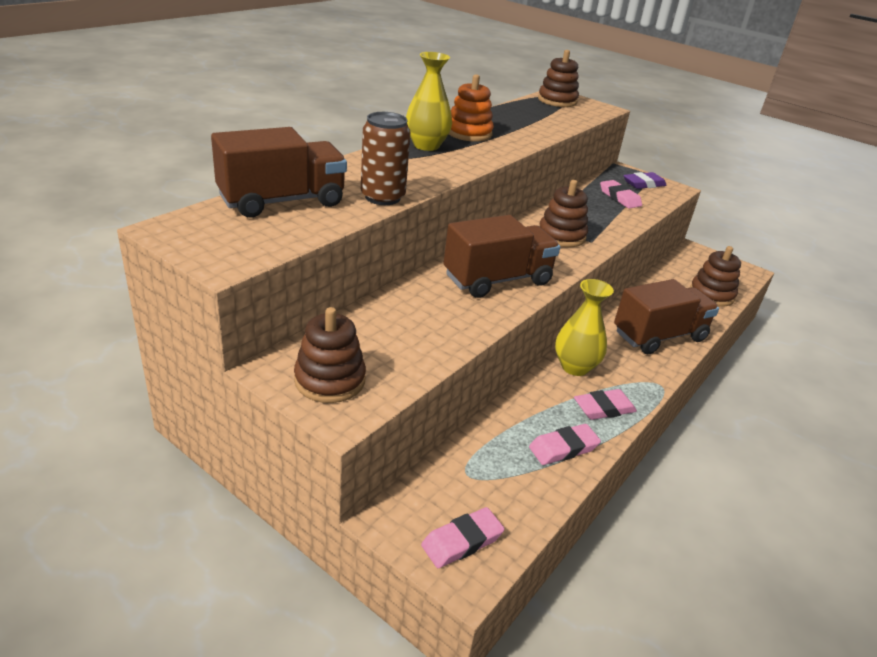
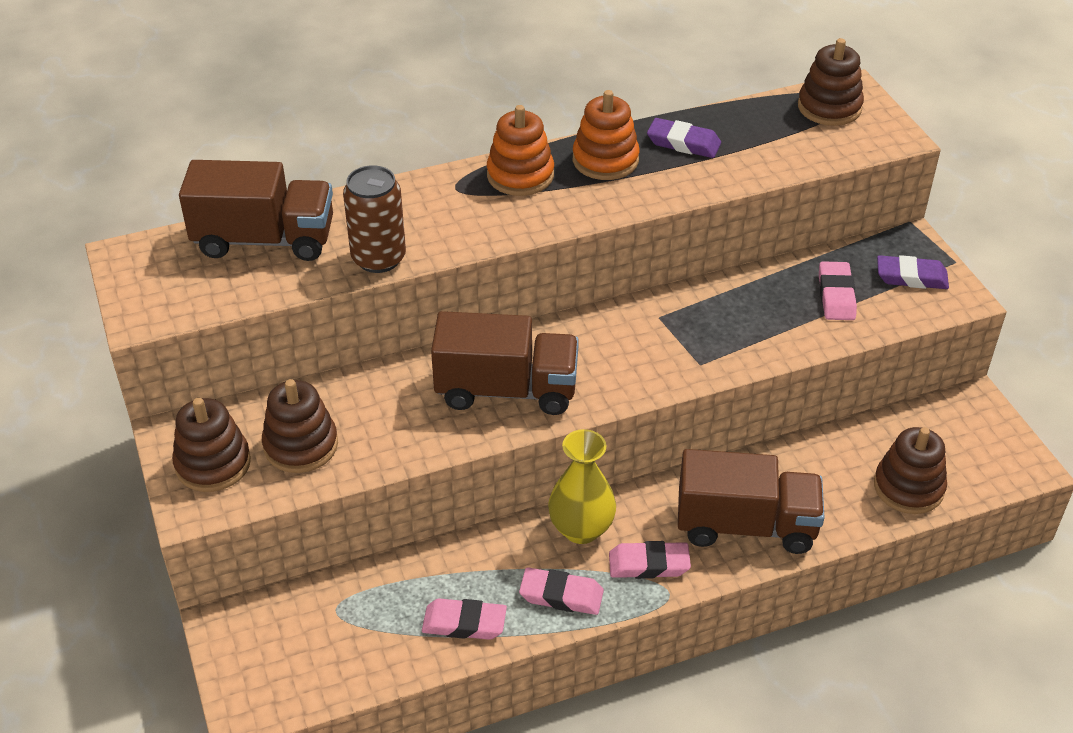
camera: 35 degrees right, 10 degrees up
(426, 145) = (520, 175): yellow vase -> orange stacking toy
(462, 541) = (271, 674): pink eraser -> pink eraser (649, 564)
(503, 121) = (683, 143): none -> purple eraser
(561, 236) = (666, 343): brown stacking toy -> brown stacking toy (301, 445)

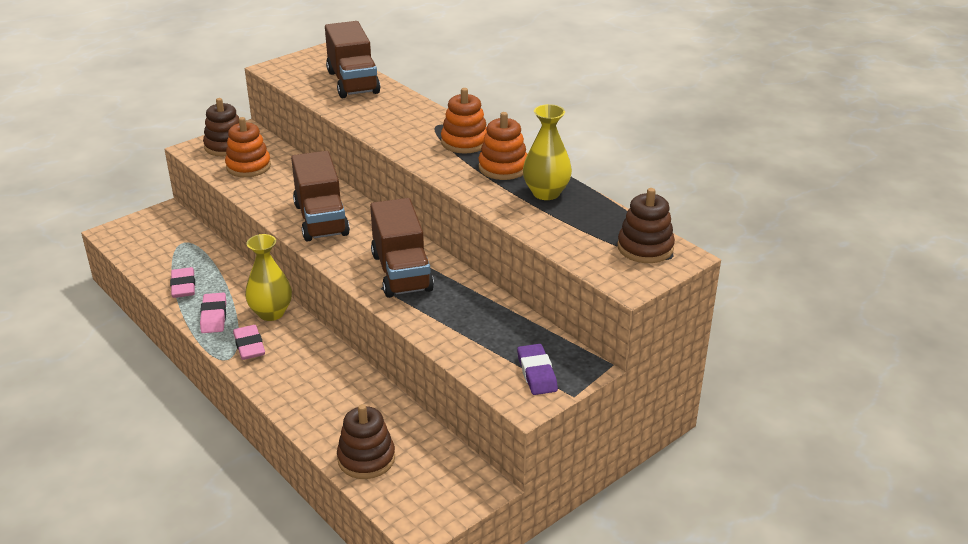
camera: 70 degrees right, 10 degrees down
(301, 445) = (248, 166): brown stacking toy -> orange stacking toy
(378, 258) = (354, 116): brown can -> none
(683, 143) = (546, 193): purple eraser -> yellow vase
(745, 526) = (298, 382): brown truck -> brown truck (401, 272)
(836, 295) = (490, 337): pink eraser -> none

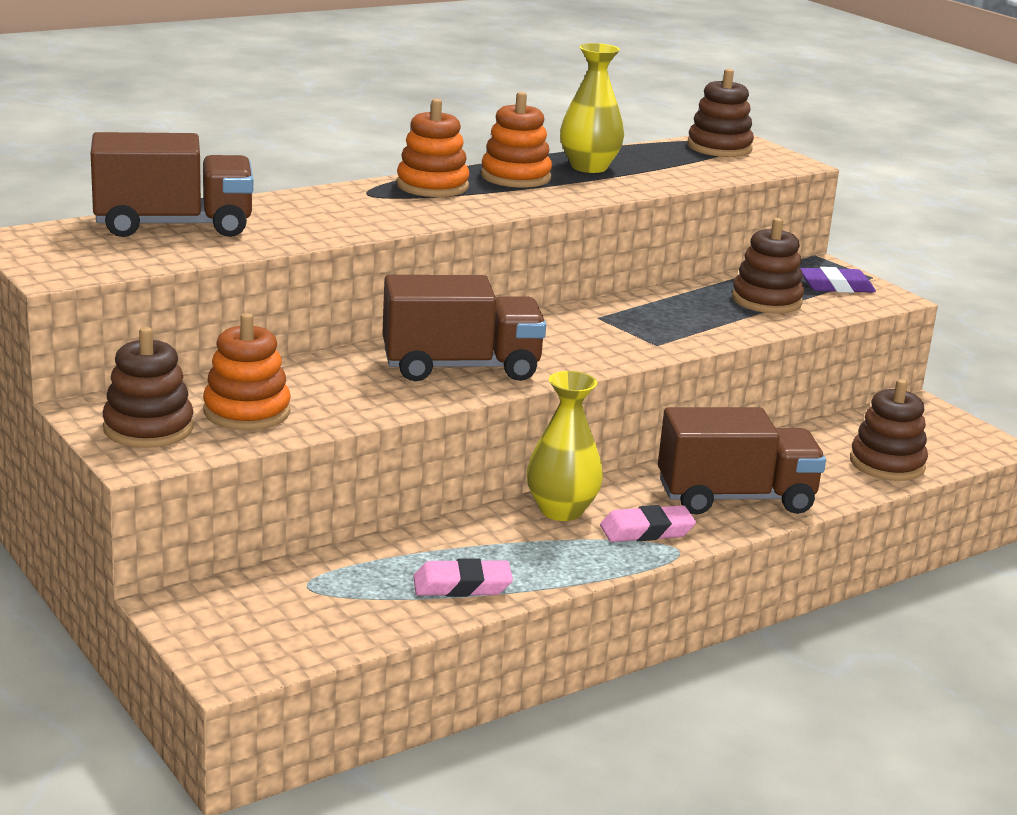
camera: 85 degrees left, 10 degrees down
(214, 316) = (562, 558): pink eraser -> none
(401, 272) = (620, 329): brown truck -> brown truck (735, 498)
(486, 336) = (766, 300): none -> brown stacking toy

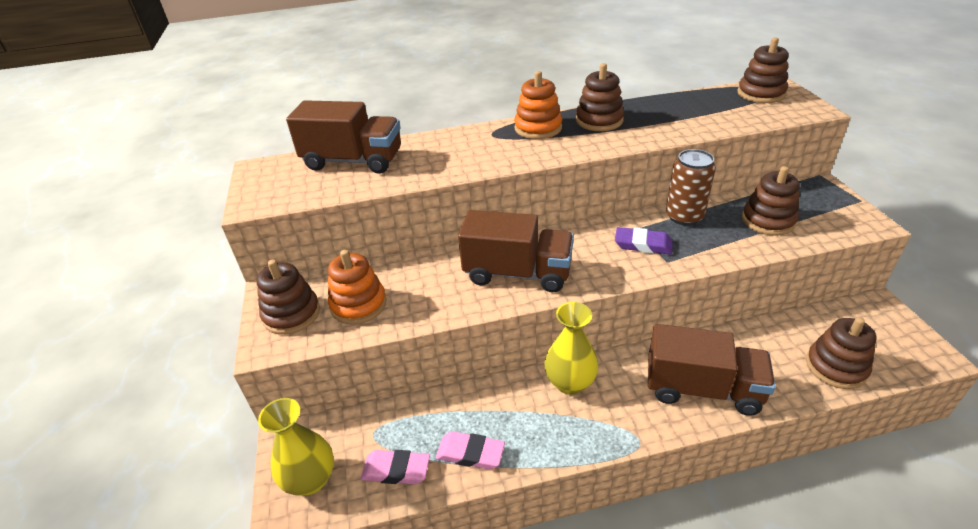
camera: 25 degrees right, 15 degrees up
(515, 177) = (599, 120): orange stacking toy -> brown stacking toy
(589, 167) = (655, 112): yellow vase -> yellow vase (311, 480)
(646, 531) = (623, 415): pink eraser -> pink eraser (396, 470)
(657, 302) = (684, 216): none -> brown can
(836, 286) = (828, 209): purple eraser -> purple eraser (643, 244)

